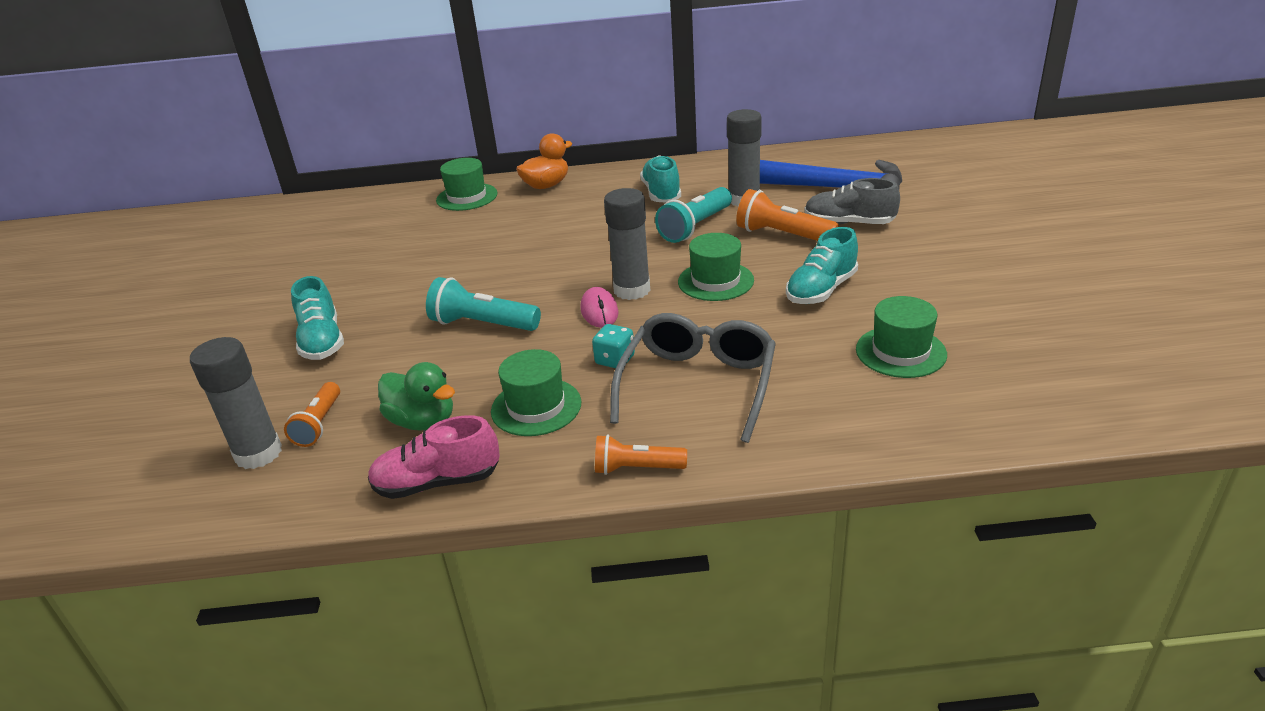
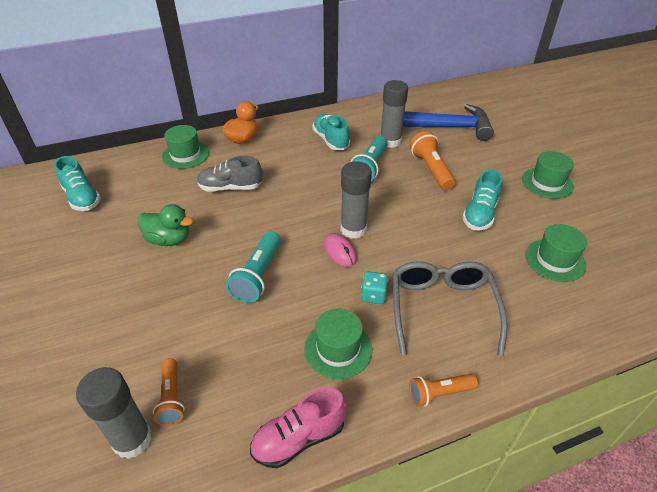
camera: 20 degrees left, 10 degrees up
(322, 341) = (133, 311): turquoise shoe -> turquoise shoe (82, 198)
(423, 421) = (257, 379): green duck -> green duck (169, 239)
(482, 324) = (258, 276): turquoise flashlight -> turquoise flashlight turned 75 degrees counterclockwise
(715, 281) = (407, 214): green hat -> green hat (547, 183)
(782, 235) = (431, 169): orange flashlight -> orange flashlight turned 60 degrees clockwise
(848, 223) = (468, 156): grey shoe -> grey shoe (230, 188)

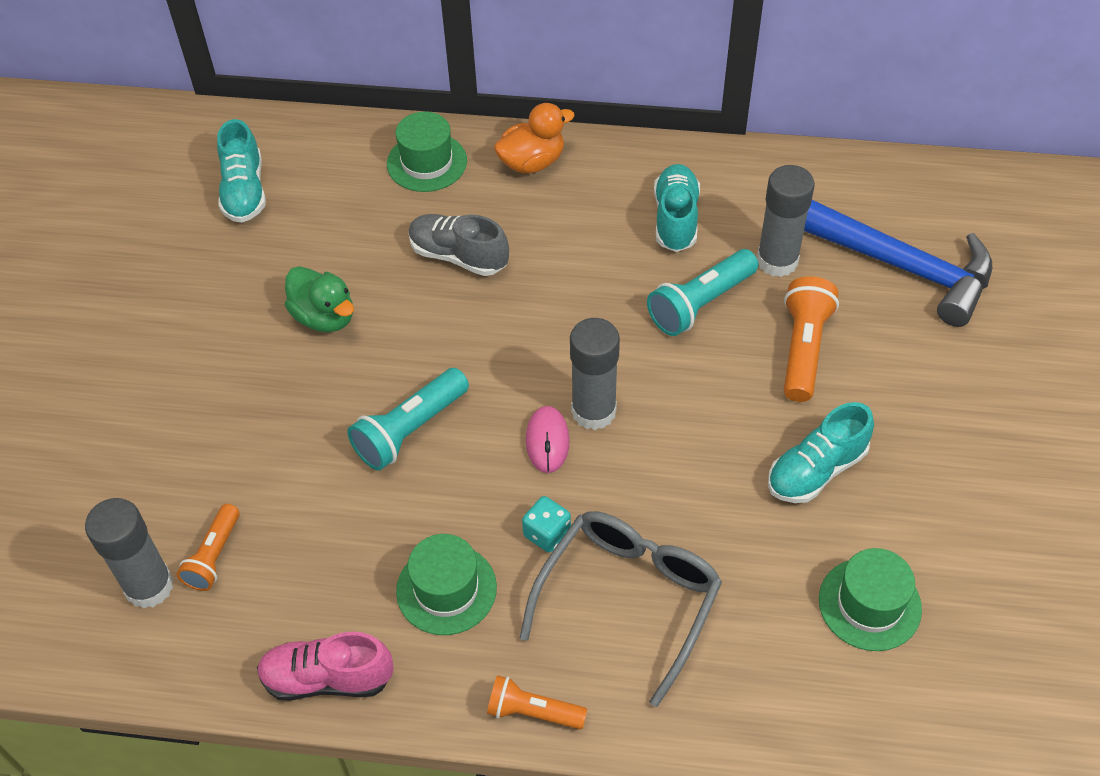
camera: 30 degrees right, 10 degrees up
(547, 183) = (990, 460): green hat -> none

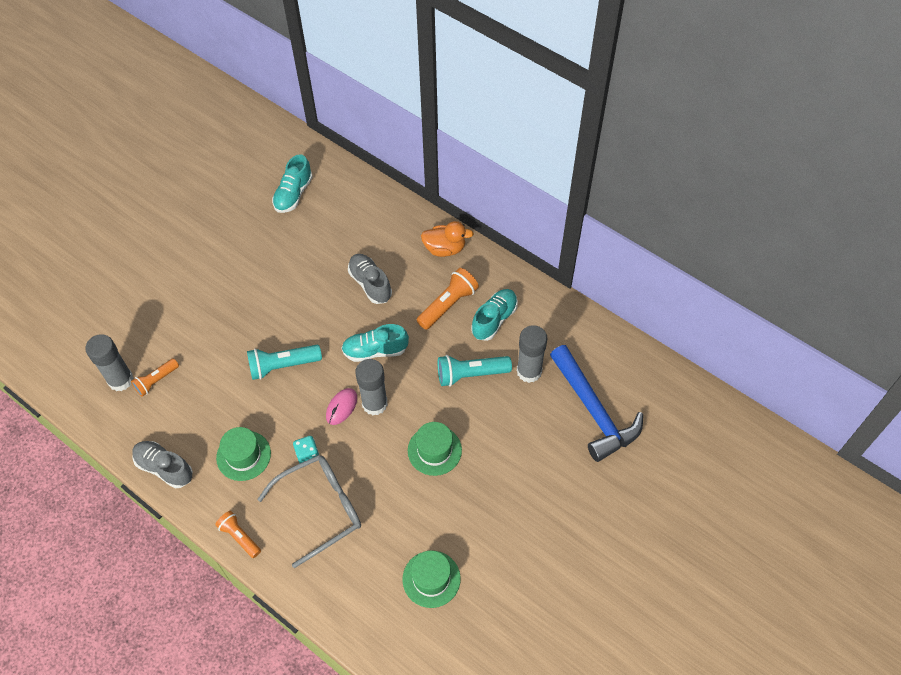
camera: 30 degrees right, 5 degrees up
(324, 317) = (284, 284): green duck -> none
(327, 678) = (164, 468): pink shoe -> grey shoe
(427, 162) = (392, 222): green hat -> green hat (434, 450)
(803, 349) = (504, 428): orange flashlight -> orange flashlight (448, 304)
(816, 470) = (459, 496): turquoise shoe -> turquoise shoe (375, 350)

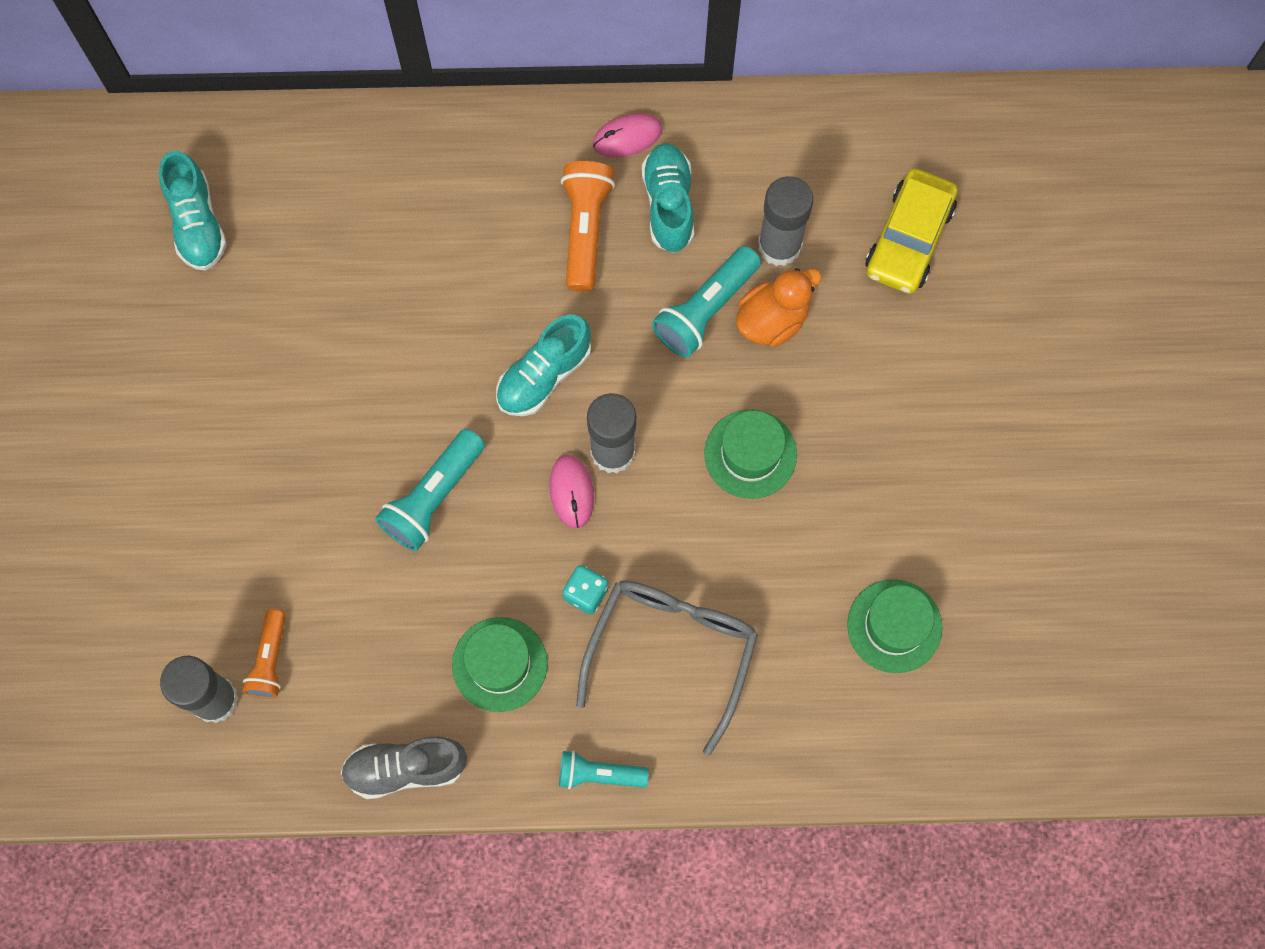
camera: 40 degrees left, 15 degrees up
(239, 536) = (599, 774): orange flashlight -> turquoise flashlight
(370, 284) = (445, 280): grey shoe -> none
(445, 248) = (505, 146): orange duck -> orange duck (772, 320)
(501, 280) = (627, 137): none -> pink mouse
(593, 411) = (909, 238): blue hammer -> yellow car

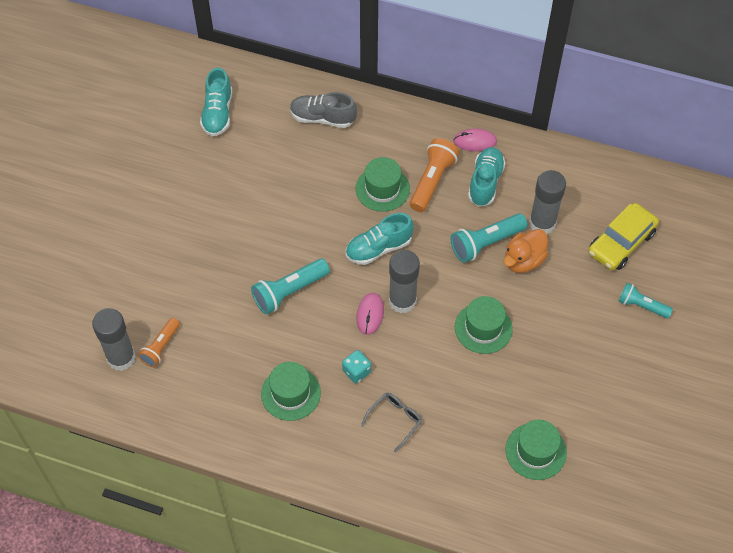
camera: 20 degrees right, 15 degrees down
(405, 768) = (213, 431): grey shoe -> grey shoe (322, 118)
(512, 269) = (382, 189): none -> green hat
(599, 774) = (324, 474): turquoise flashlight -> turquoise flashlight (641, 306)
(672, 651) = (395, 420): grey glasses -> grey glasses, size x0.50
(772, 320) = (523, 260): orange duck -> orange duck turned 150 degrees clockwise

